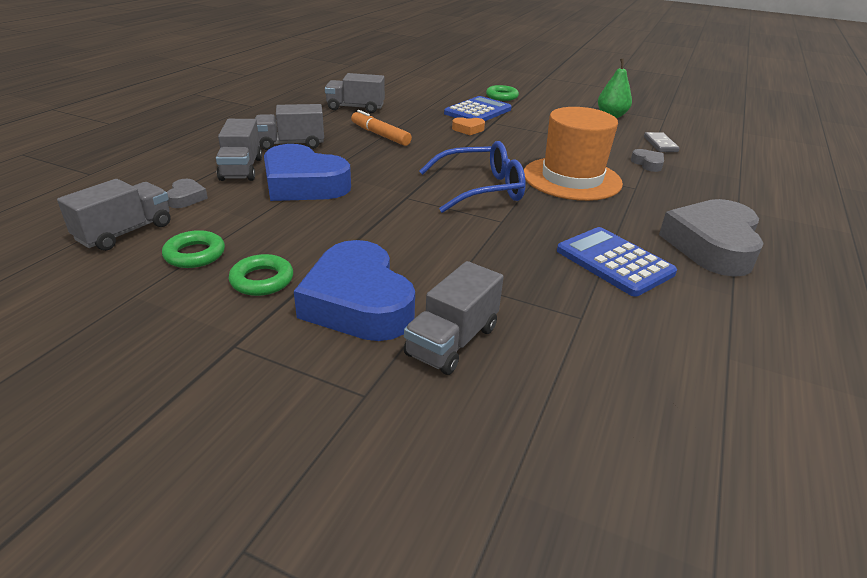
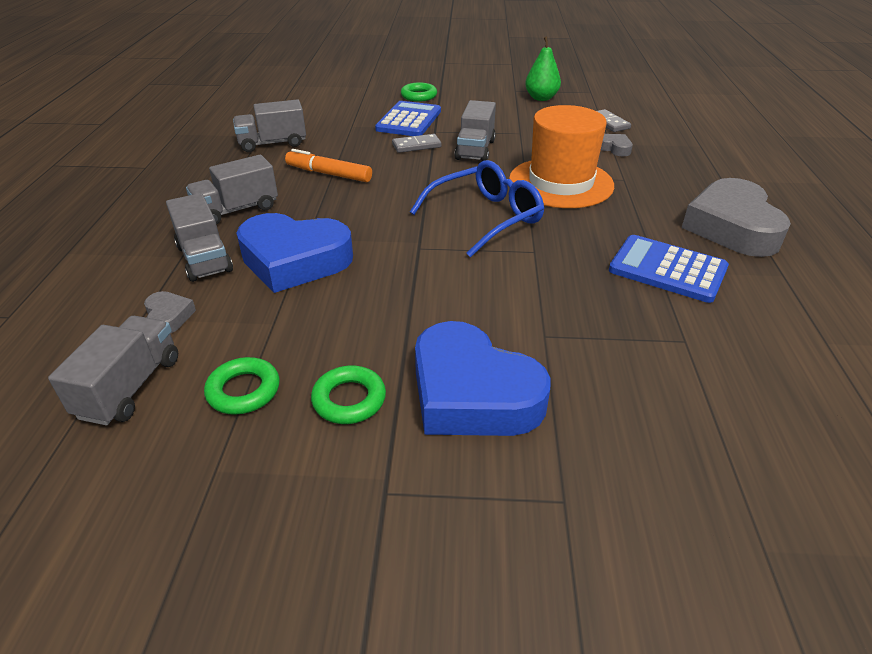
camera: 20 degrees left, 5 degrees up
(452, 341) = (596, 407): grey truck -> grey truck (475, 150)
(468, 129) = (416, 145): orange heart -> grey domino

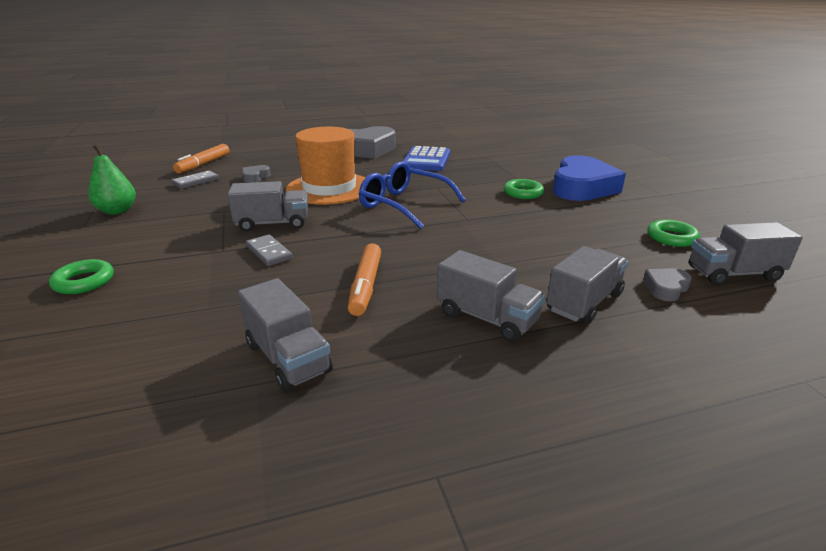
camera: 110 degrees left, 10 degrees down
(294, 260) = (535, 259): blue heart -> none
(349, 399) = (630, 210): green ring -> green ring (523, 193)
(409, 120) = (186, 271): blue calculator -> none
(670, 126) = (203, 164): none -> orange marker

